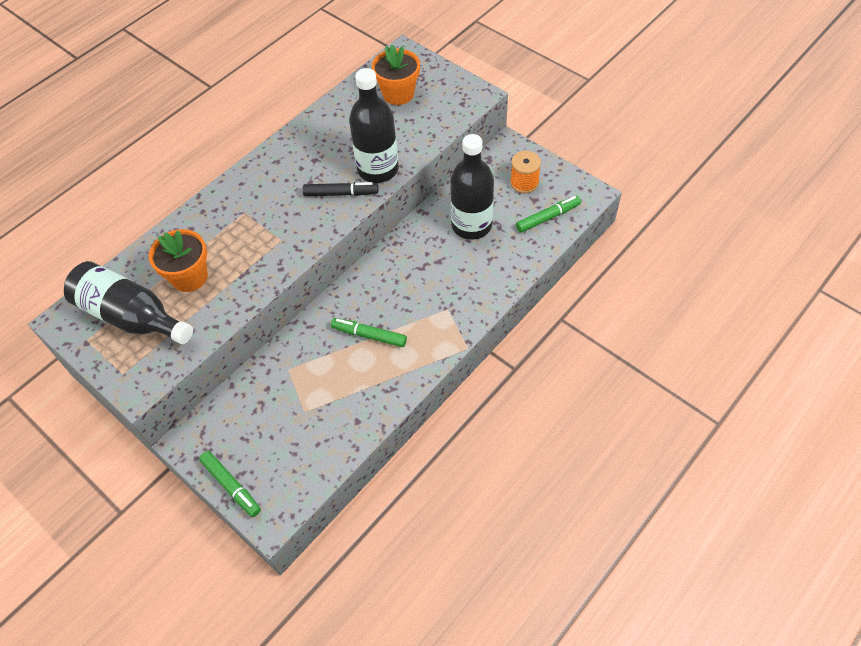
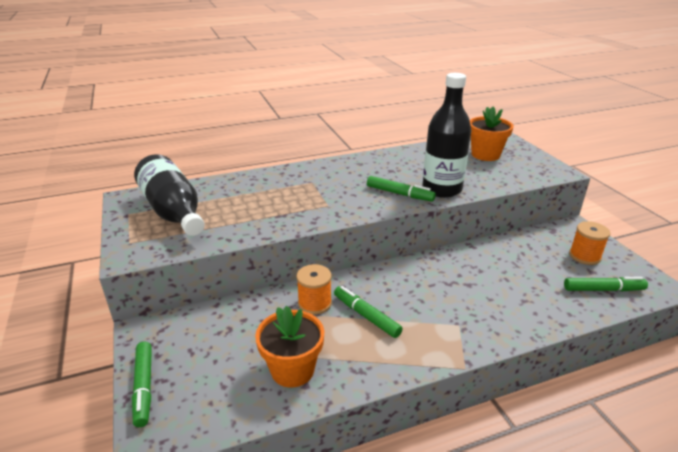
camera: 25 degrees right, 25 degrees down
(189, 277) = (238, 204): orange flower pot -> orange flower pot (292, 370)
(318, 343) = (314, 303): none -> orange spool
(341, 193) = (399, 194): black marker -> green marker
(471, 225) = (515, 269): black bottle -> none

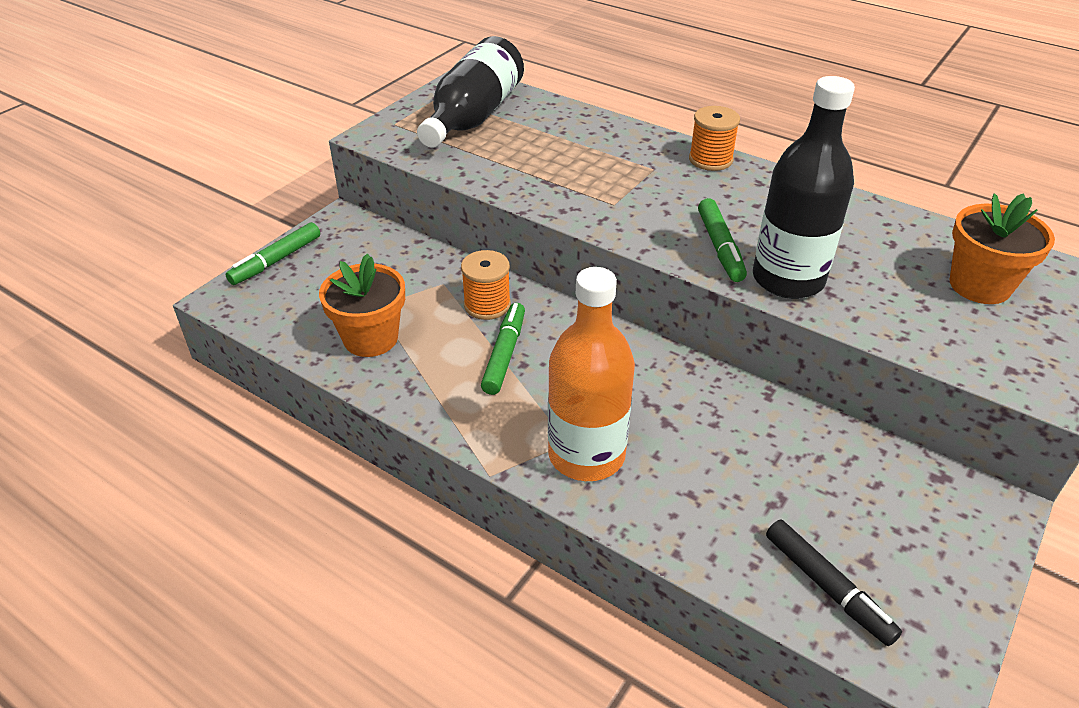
camera: 55 degrees right, 10 degrees up
(474, 322) = (586, 455): none -> orange bottle
(584, 256) = (906, 540): orange spool -> orange spool (710, 159)
(603, 289) = (827, 587): green marker -> black marker

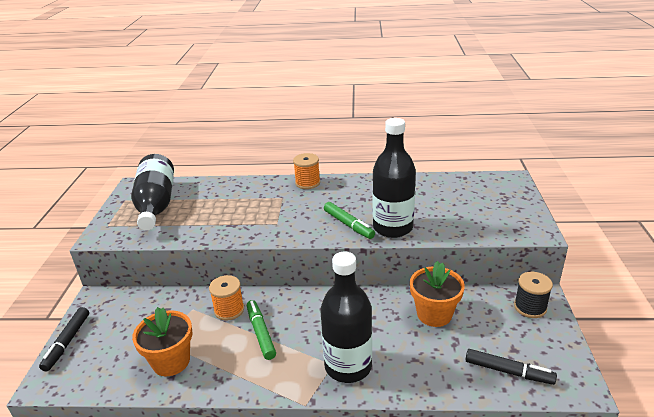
camera: 30 degrees left, 10 degrees down
(276, 260) = (67, 342): green marker -> black marker
(586, 455) = (348, 366): orange bottle -> black bottle
(957, 513) = (530, 307): none -> black spool
(980, 285) = (473, 197): orange flower pot -> orange flower pot (434, 314)

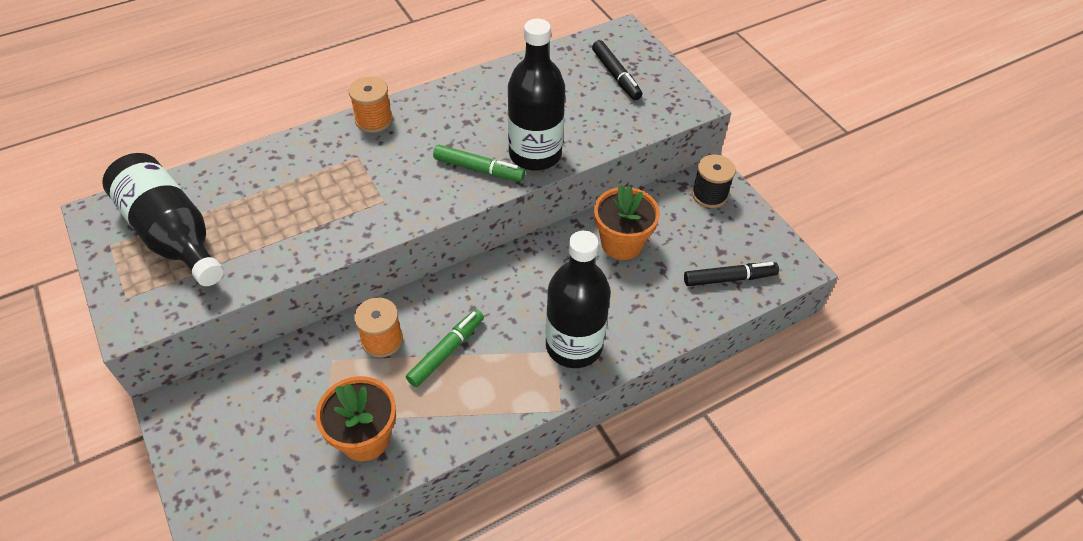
camera: 35 degrees left, 20 degrees up
(67, 342) = (194, 483): black marker -> black marker (616, 75)
(261, 333) = (446, 351): green marker -> green marker turned 90 degrees clockwise

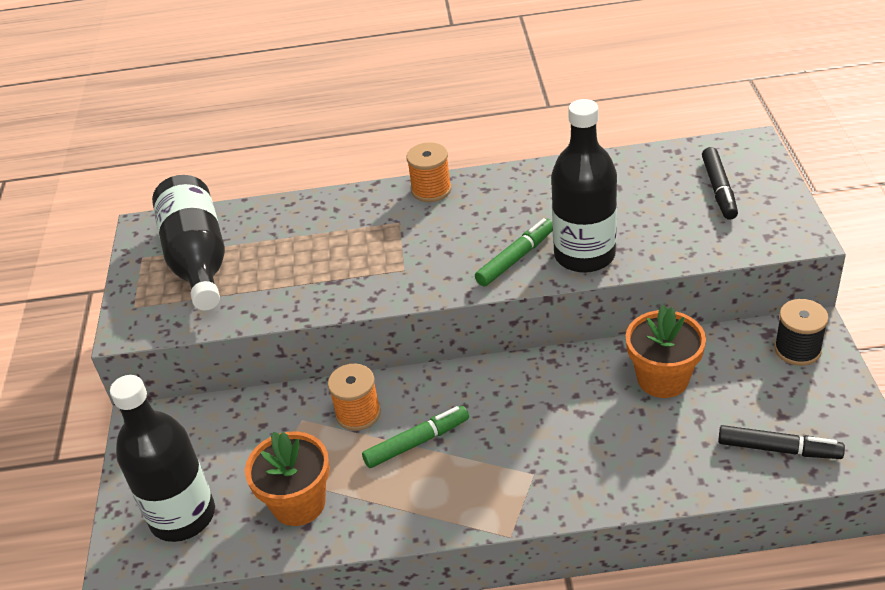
camera: 30 degrees right, 10 degrees down
(479, 169) = (516, 258): green marker -> green marker turned 90 degrees counterclockwise
(574, 345) = (556, 473): black bottle -> black bottle (182, 516)

